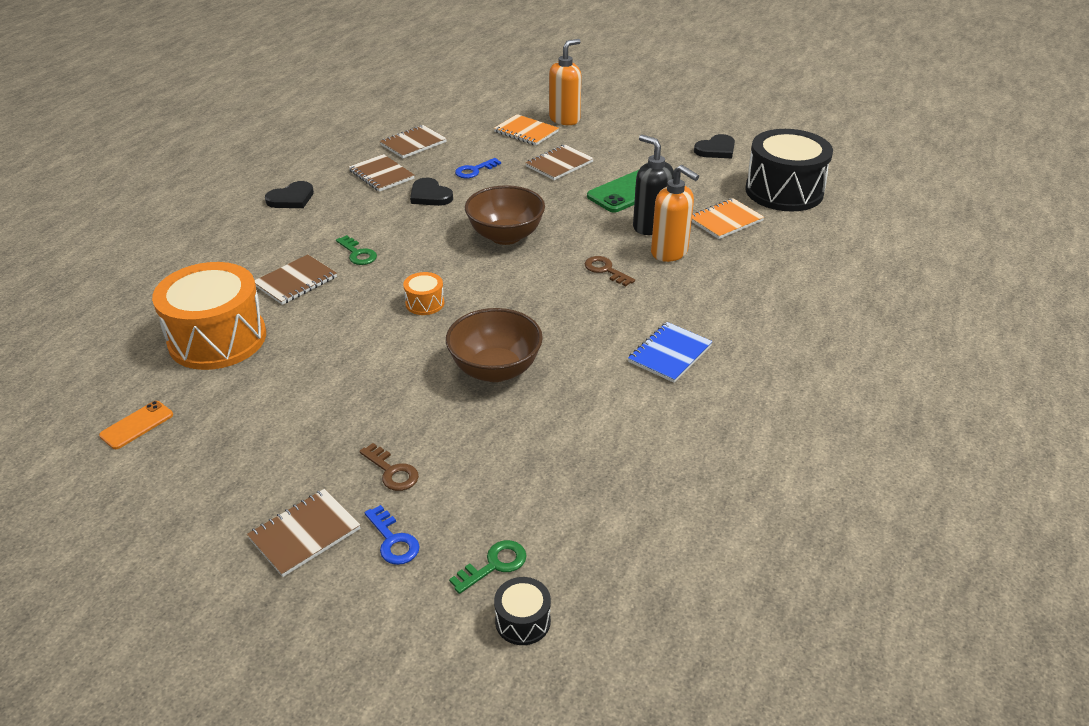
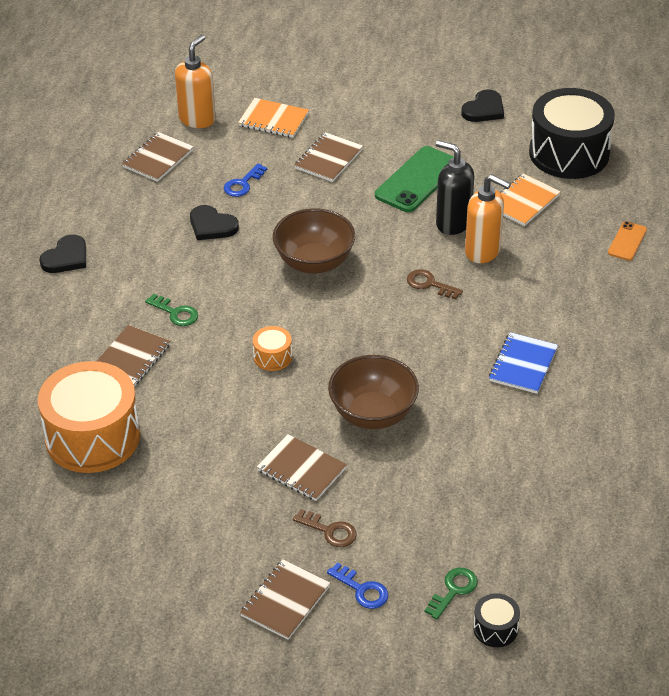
camera: 15 degrees left, 5 degrees up
(137, 425) = (74, 539): orange phone -> orange phone (627, 241)
(381, 175) = (146, 208): brown notebook -> brown notebook (301, 469)
(565, 119) = (308, 94): orange soap dispenser -> orange soap dispenser (197, 119)

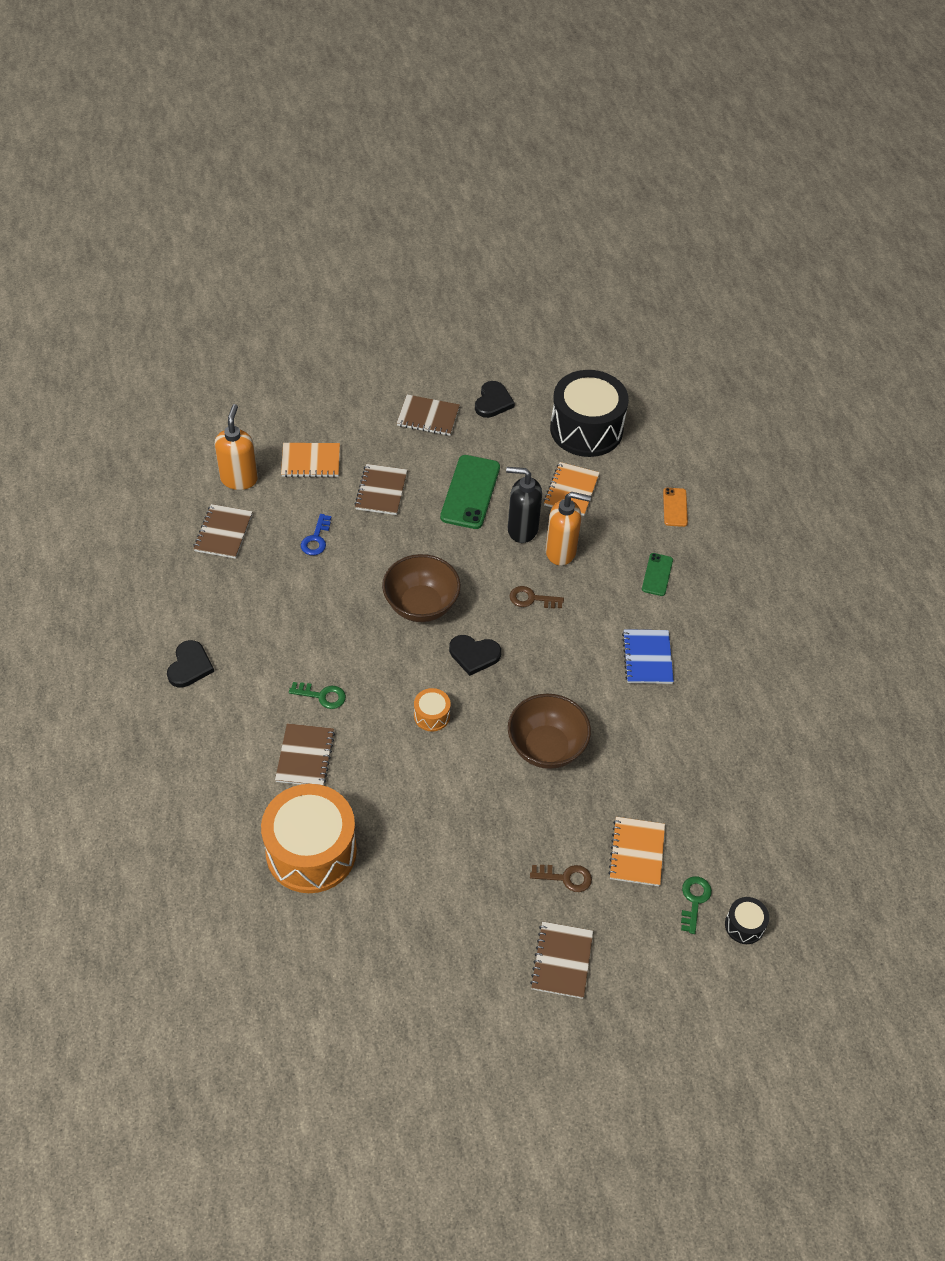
camera: 25 degrees left, 10 degrees up
(212, 226) = (309, 592): black heart -> black heart (474, 655)
(301, 469) = (512, 824): brown notebook -> brown notebook (428, 417)
(362, 590) = (620, 927): blue key -> none
(416, 530) = (636, 852): none -> orange notebook
(574, 295) = (657, 574): none -> green phone

